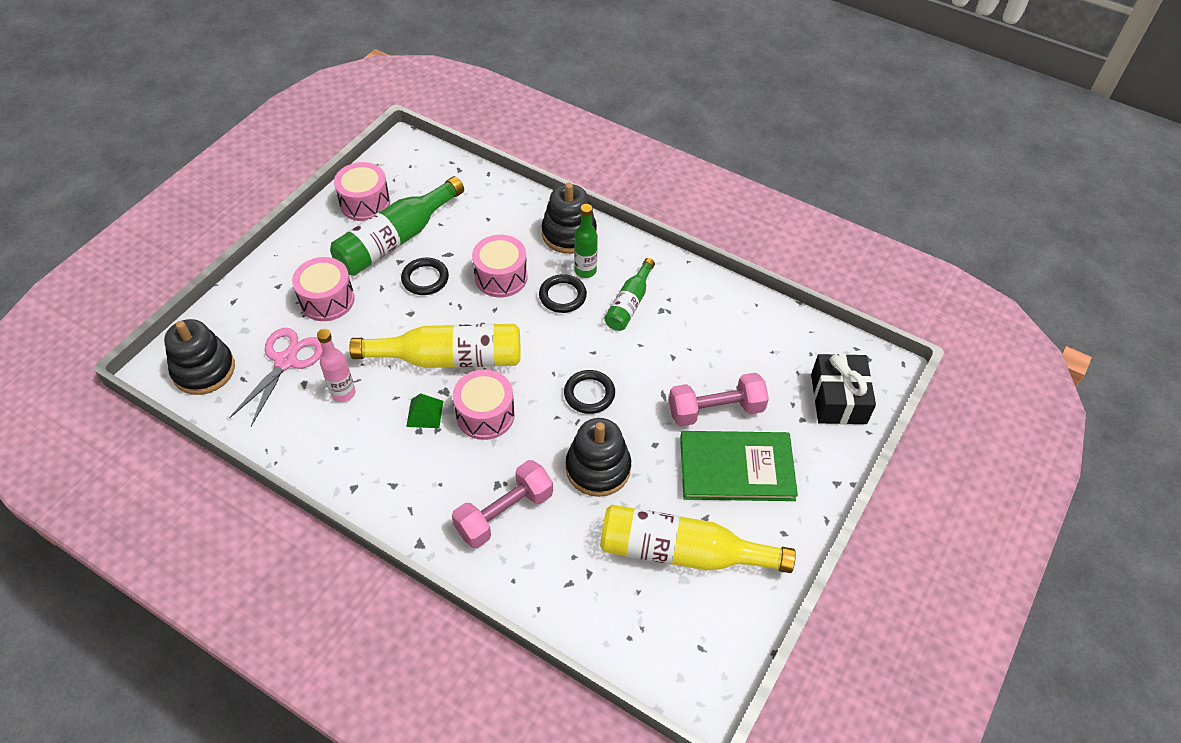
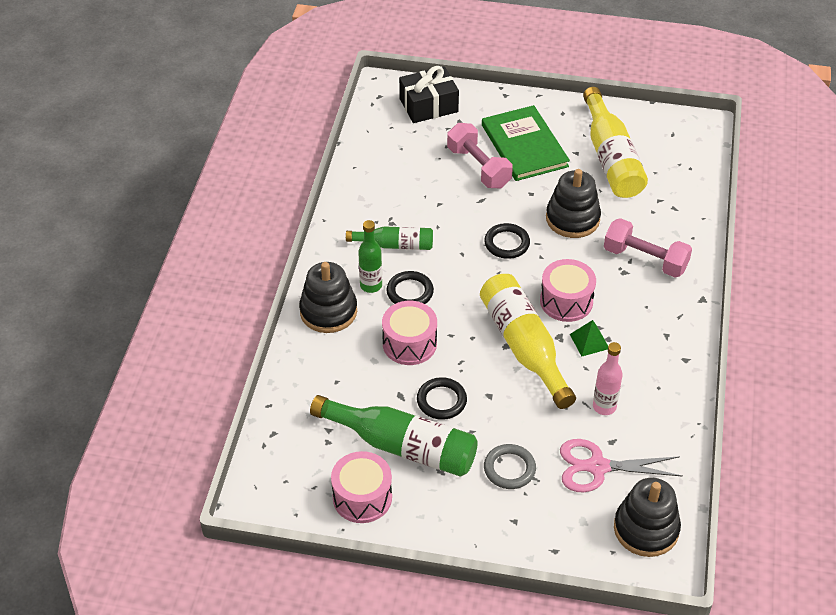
camera: 110 degrees left, 5 degrees down
(327, 300) = (509, 469): pink drum -> grey ring

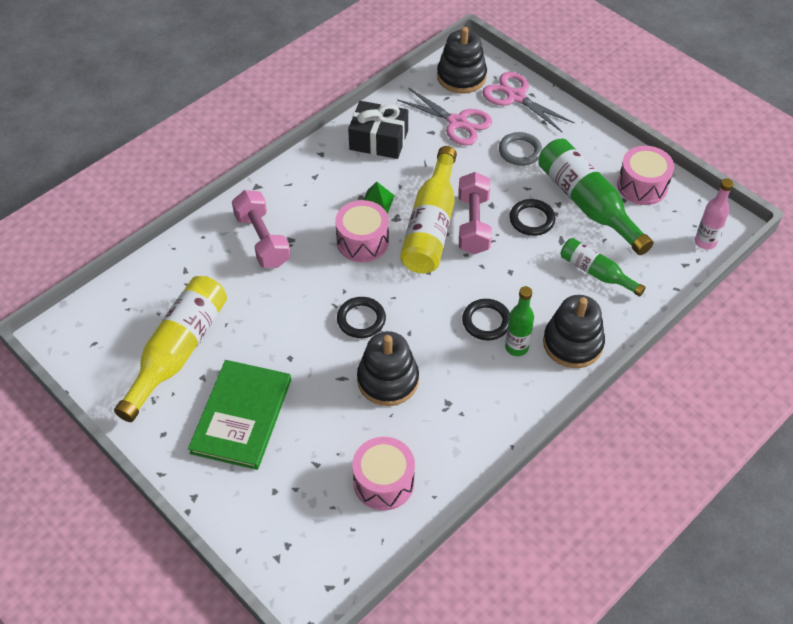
camera: 145 degrees left, 5 degrees up
(395, 245) = (463, 376): green bottle -> green bottle (596, 272)
(409, 343) = (522, 276): pink drum -> pink drum (384, 482)
(428, 105) = (287, 535): black gift -> black gift (378, 140)
(478, 167) = (310, 417): pink dumbbell -> pink dumbbell (473, 224)
(568, 536) = (515, 96): none -> pink scissors
(572, 219) = (280, 310): black stacking toy -> black stacking toy (388, 380)
(604, 407) = (414, 154): pink bottle -> pink bottle (705, 242)

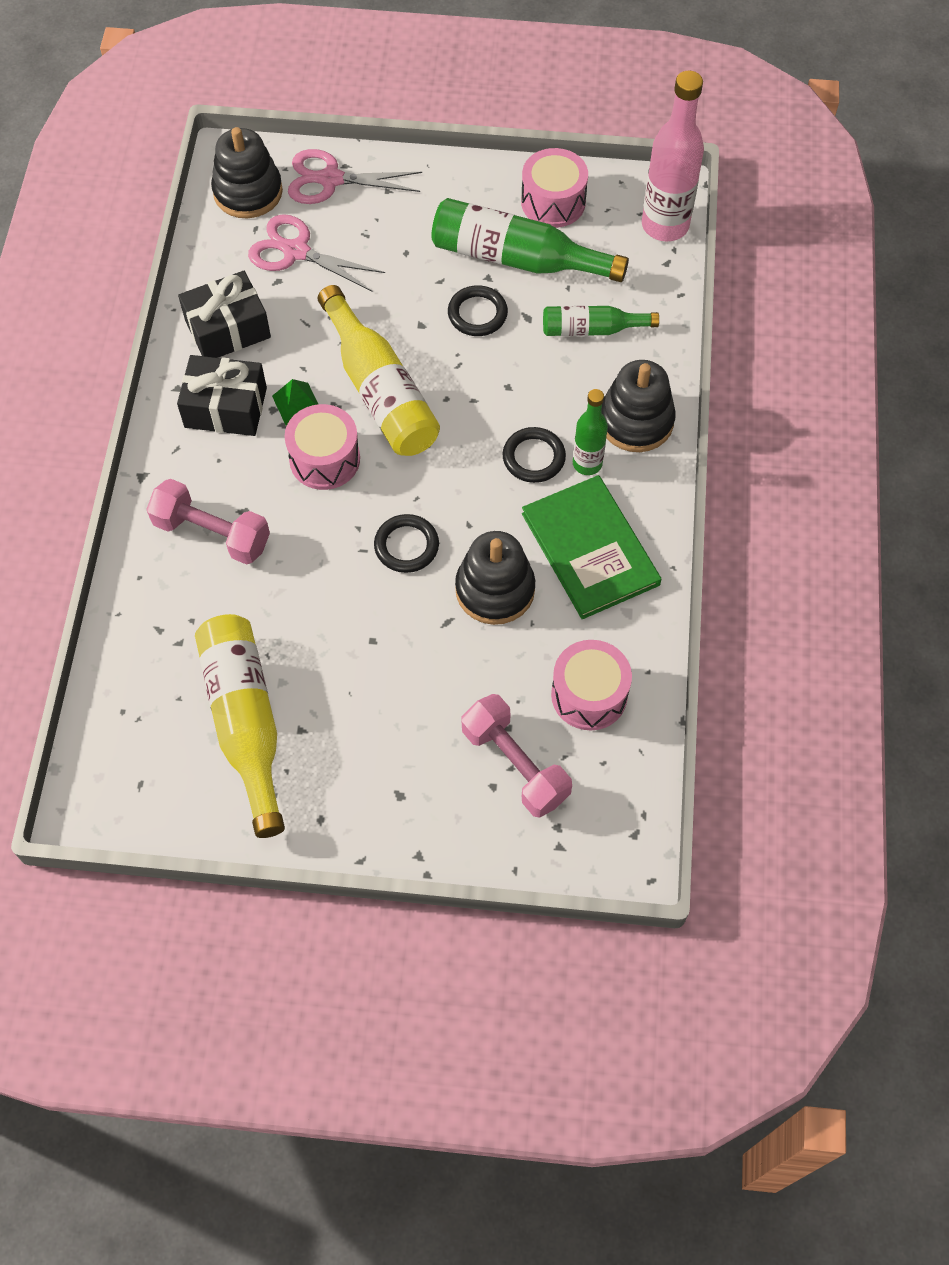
camera: 40 degrees left, 10 degrees up
(242, 416) = (384, 738): green book -> green book (590, 549)
(336, 180) = (225, 407): none -> black gift
(457, 123) = (296, 251): pink scissors -> pink scissors turned 150 degrees counterclockwise
(473, 224) = (422, 359): pink dumbbell -> pink dumbbell (515, 764)
(520, 151) = (394, 242): grey ring -> none
(705, 242) = (665, 225): pink bottle -> pink bottle, size x1.74

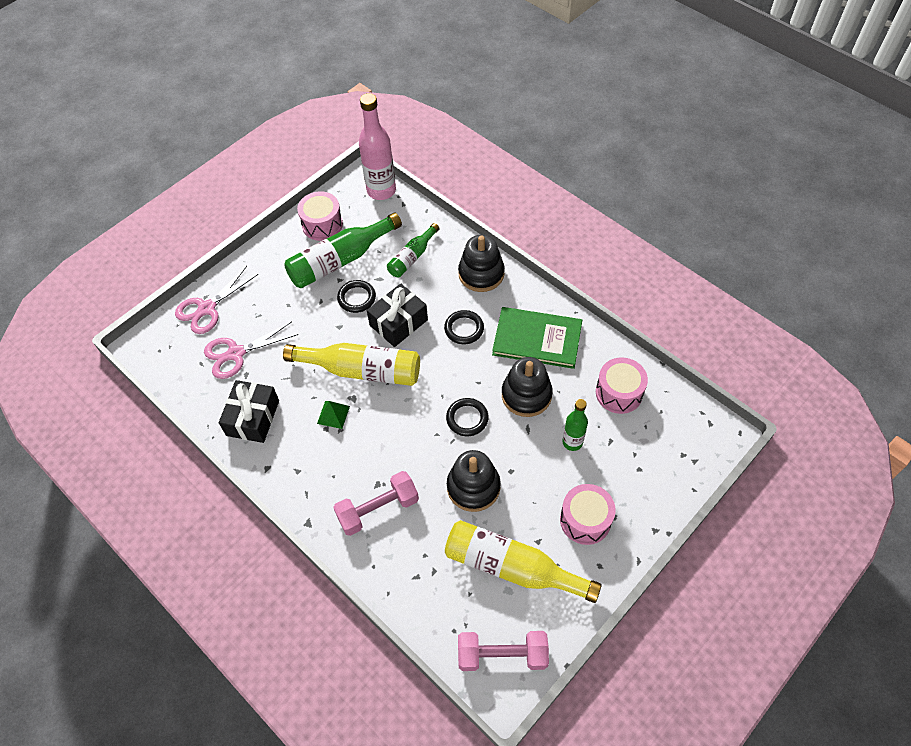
camera: 50 degrees left, 5 degrees down
(225, 407) = (303, 451): black gift -> black gift (398, 322)
(248, 192) = (173, 352): black stacking toy -> black stacking toy (473, 487)
(324, 459) = (380, 423): pink drum -> pink drum (585, 520)
(515, 764) = (634, 451): pink dumbbell -> pink dumbbell (502, 655)
(587, 463) = (487, 309): green bottle -> green bottle (572, 442)

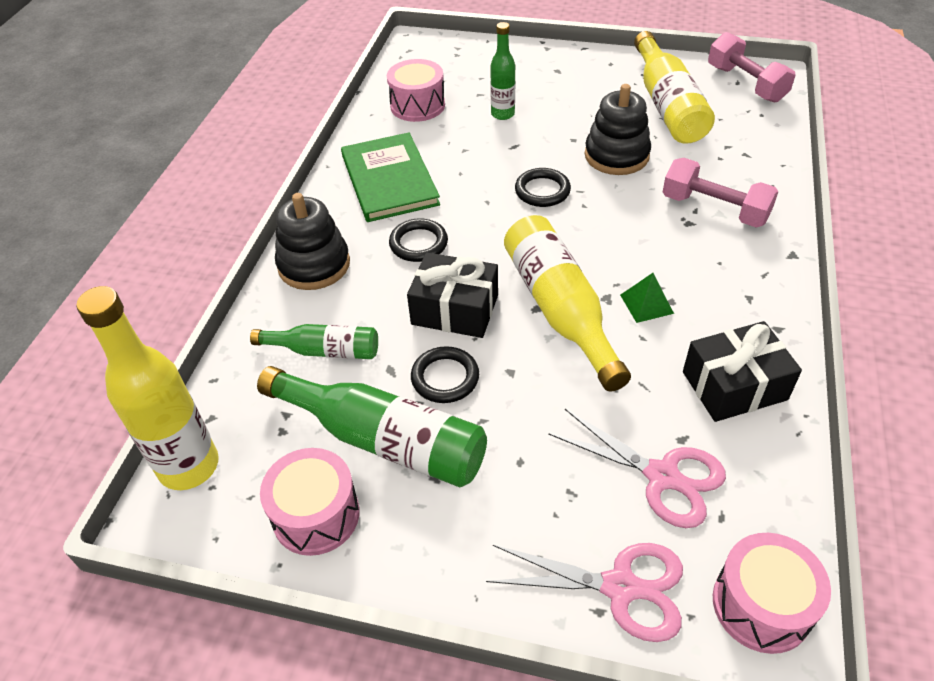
camera: 120 degrees left, 10 degrees down
(381, 191) = (189, 466): pink bottle -> yellow bottle
(526, 395) = (473, 161): black stacking toy -> none
(585, 520) = (577, 82): pink drum -> pink drum (761, 605)

